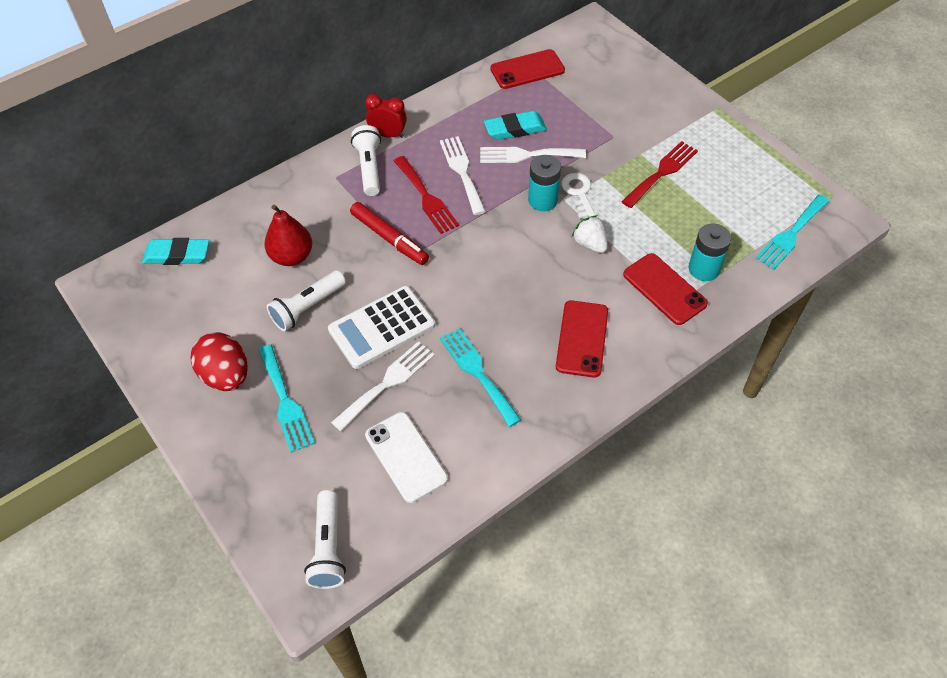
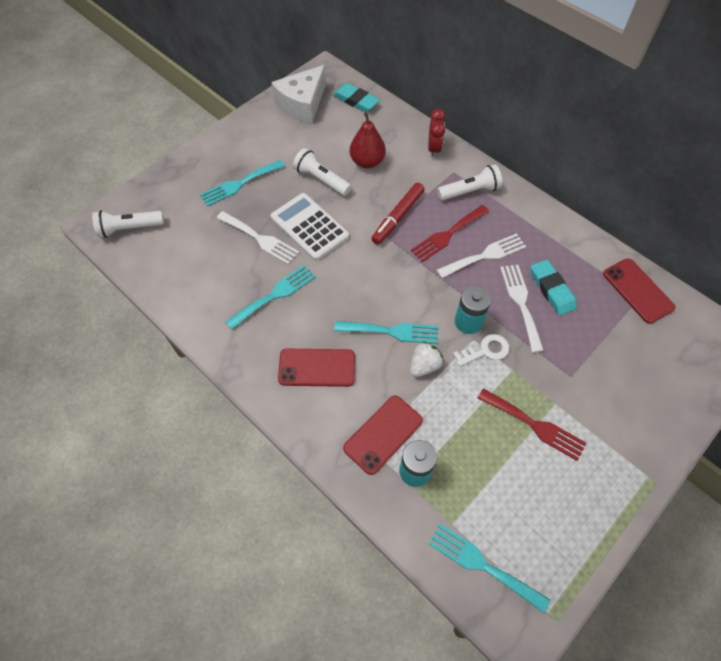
camera: 80 degrees right, 5 degrees up
(158, 316) = (302, 104): none -> white cheese
(177, 255) = (356, 101): turquoise eraser -> turquoise eraser turned 45 degrees counterclockwise
(226, 375) = (258, 148): red egg -> none
(388, 135) = (512, 197): red clock -> red clock (434, 149)
(406, 456) = (198, 260): white phone -> none
(545, 266) = (391, 331): none -> turquoise fork

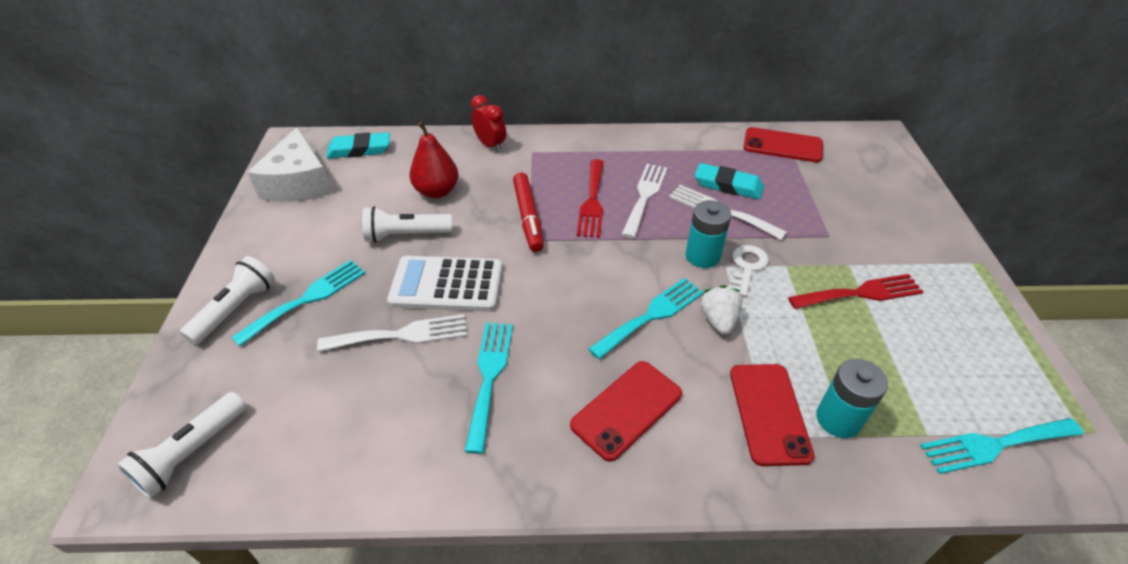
camera: 45 degrees left, 15 degrees down
(239, 184) = (307, 299): turquoise fork -> turquoise fork turned 150 degrees counterclockwise
(470, 191) = (566, 158): white flashlight -> white flashlight (236, 309)

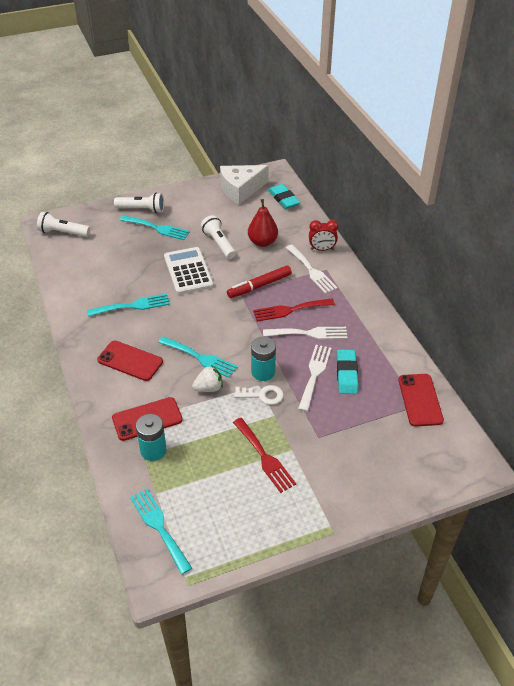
camera: 70 degrees right, 0 degrees up
(401, 335) = (147, 267): white fork -> white fork (311, 271)
(490, 145) = (322, 249): red clock -> red clock turned 60 degrees clockwise

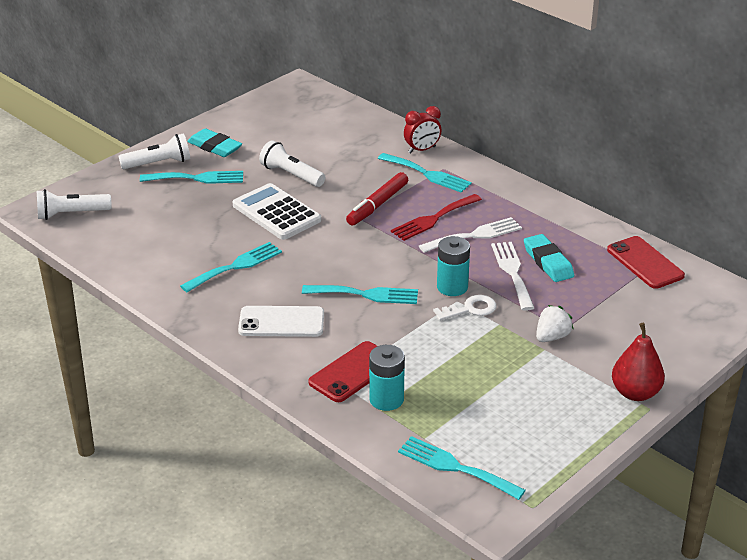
camera: 25 degrees left, 10 degrees down
(130, 361) = (281, 322): red phone -> white phone
(209, 388) = (401, 320): white strawberry -> white strawberry (552, 337)
(240, 190) = (271, 113): white cheese -> none
(262, 242) = (344, 160): red pear -> red pear (635, 393)
(264, 457) = (520, 365): red fork -> none
(283, 199) = (333, 110): turquoise eraser -> turquoise eraser (214, 147)
(311, 271) = (427, 174): white fork -> turquoise fork

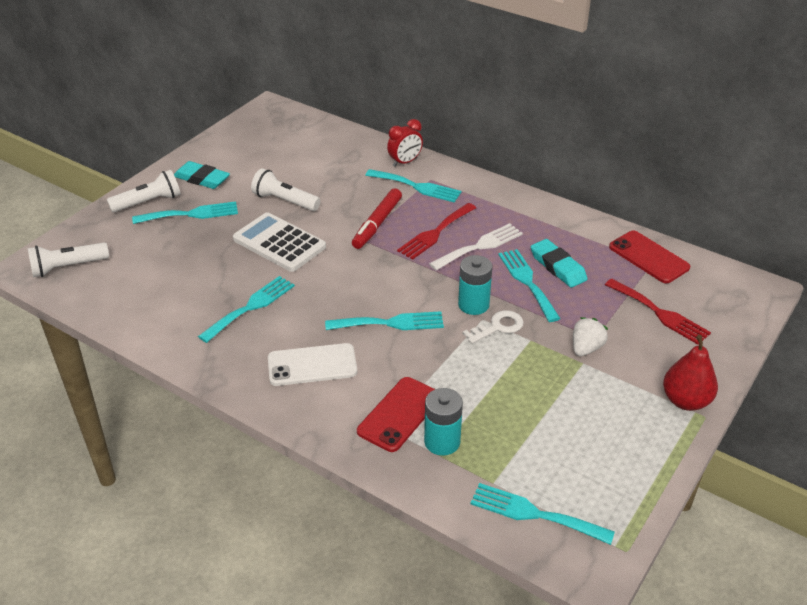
camera: 10 degrees left, 5 degrees up
(512, 272) = (527, 282): white fork -> turquoise fork
(637, 314) = (660, 313): none -> red fork

